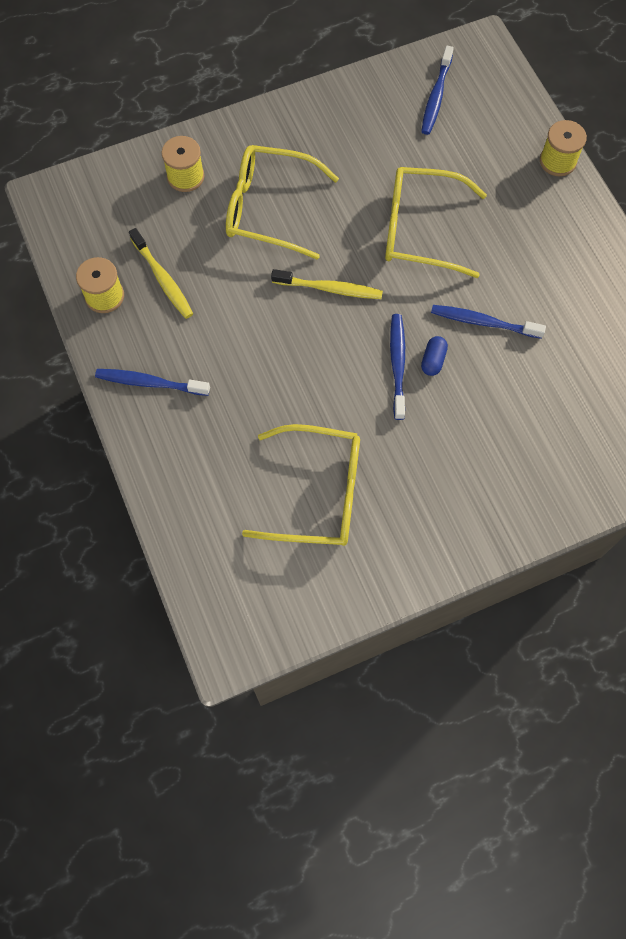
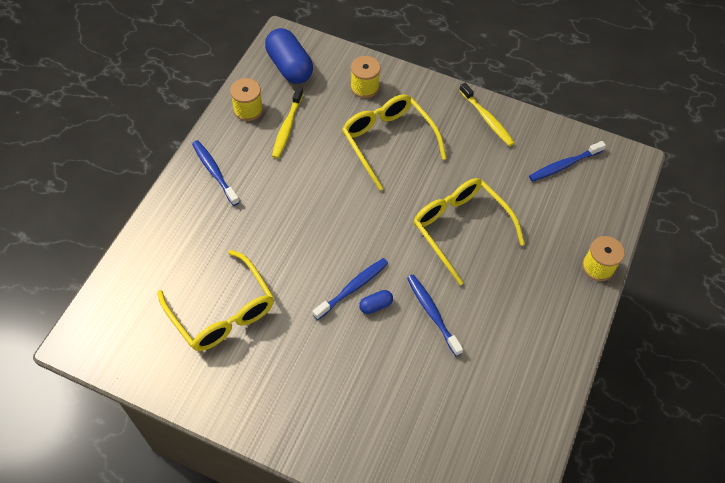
camera: 45 degrees right, 10 degrees down
(90, 219) = (289, 67): none -> blue capsule
(329, 288) = (367, 212): yellow toothbrush -> yellow toothbrush (487, 119)

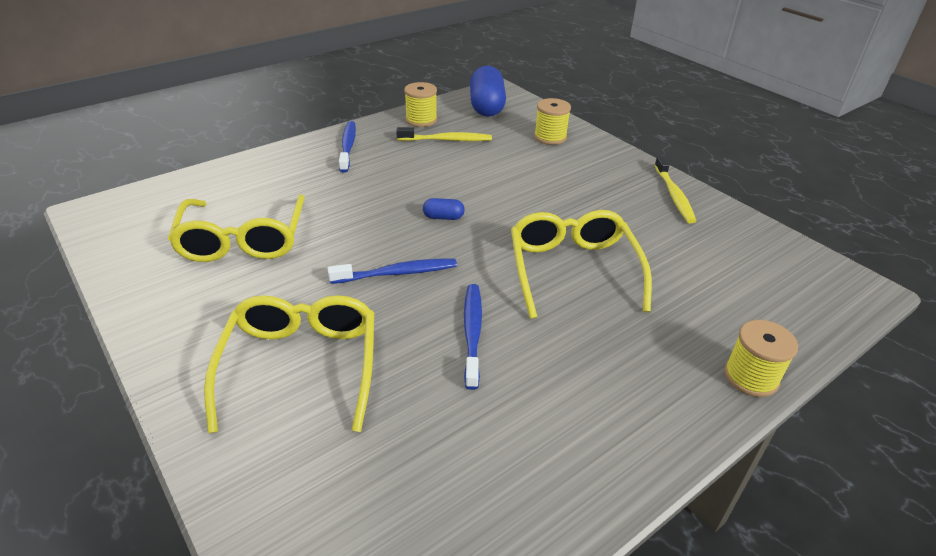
camera: 30 degrees right, 20 degrees down
(287, 127) = (447, 140): yellow toothbrush -> yellow toothbrush turned 135 degrees counterclockwise
(375, 305) = (409, 298): blue capsule -> blue capsule (443, 217)
(388, 141) = (542, 178): yellow glasses -> yellow glasses (301, 365)
(564, 165) = (754, 261): blue toothbrush -> none

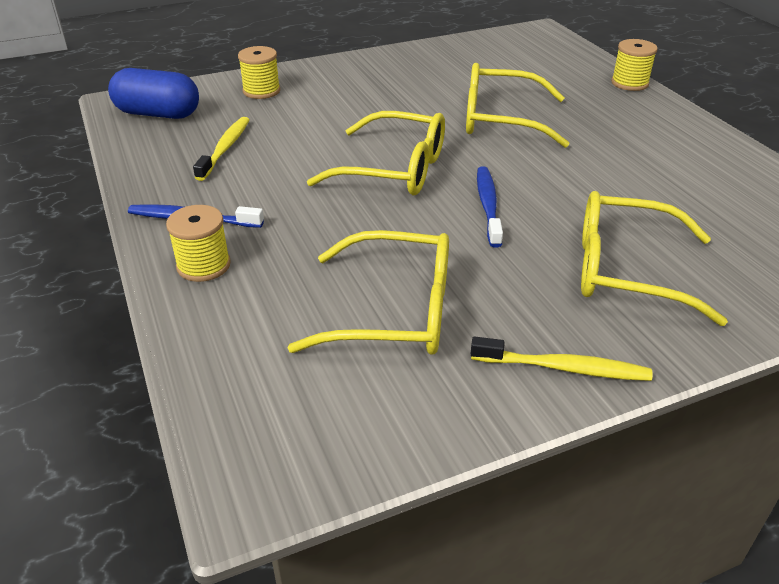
camera: 75 degrees left, 0 degrees up
(421, 120) = (158, 159): yellow spool -> yellow spool (203, 265)
(443, 217) = (395, 169): blue capsule -> yellow glasses
(472, 333) = (581, 176): blue toothbrush -> none
(674, 195) = (402, 59): yellow toothbrush -> yellow toothbrush (563, 368)

